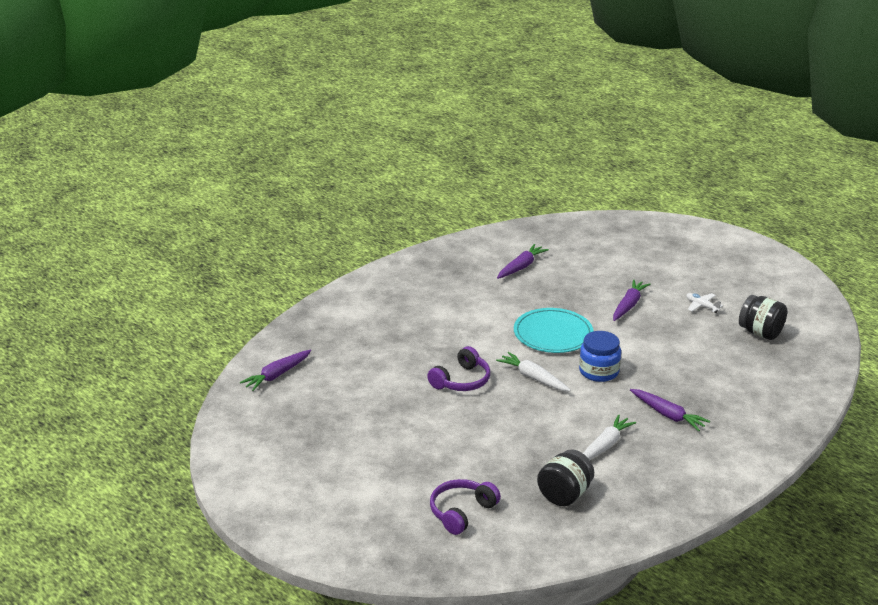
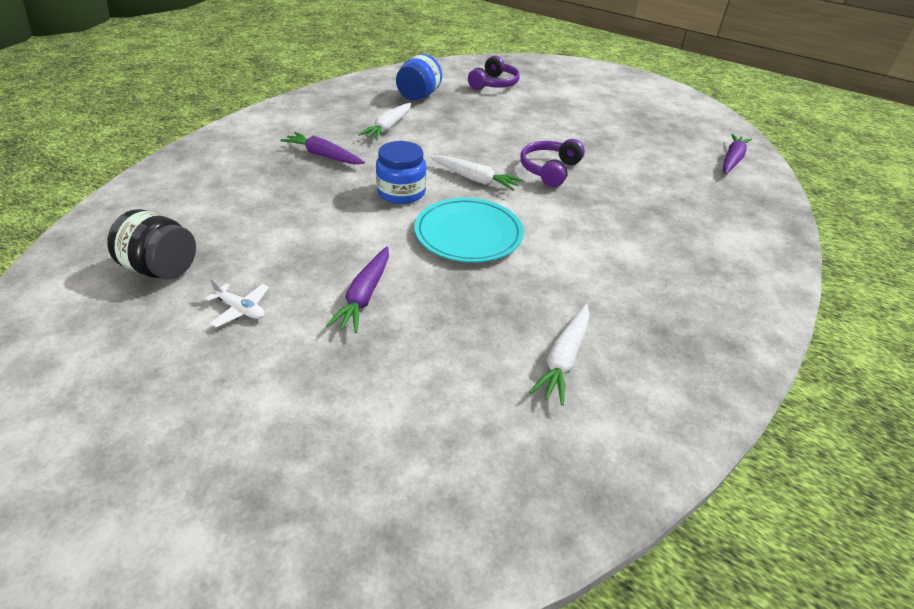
camera: 165 degrees right, 10 degrees up
(521, 267) = (563, 359): purple carrot -> white carrot
(564, 495) = (418, 96): black jar -> blue jar

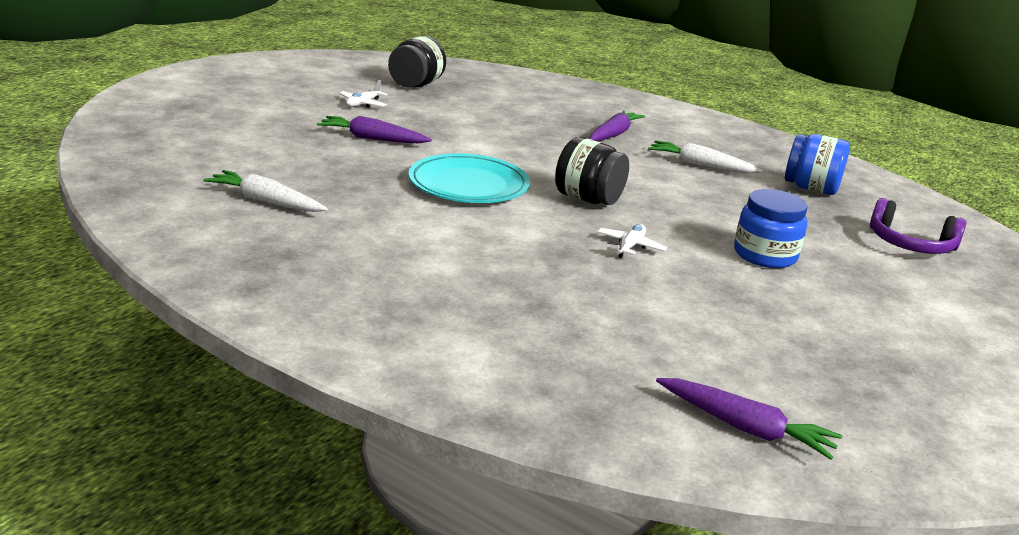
camera: 90 degrees right, 15 degrees down
(401, 192) = (546, 162): blue jar -> blue jar (765, 255)
(475, 179) = (588, 199): white carrot -> black jar
(549, 170) = (630, 247): purple headphones -> white plane

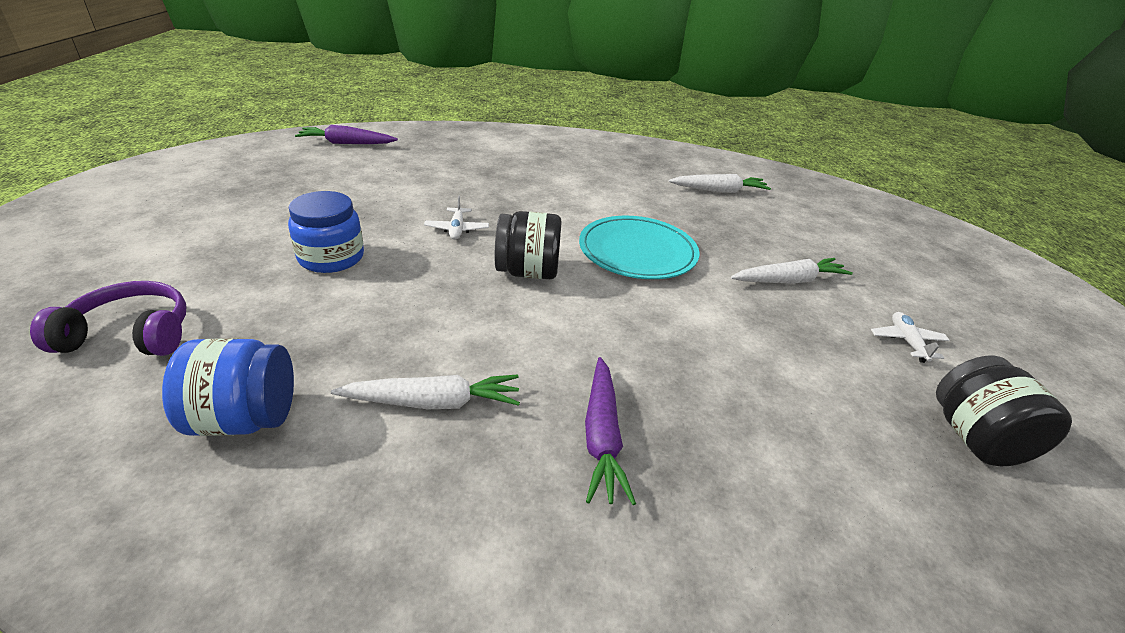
camera: 150 degrees right, 10 degrees up
(372, 139) = (789, 281): purple carrot -> white carrot

